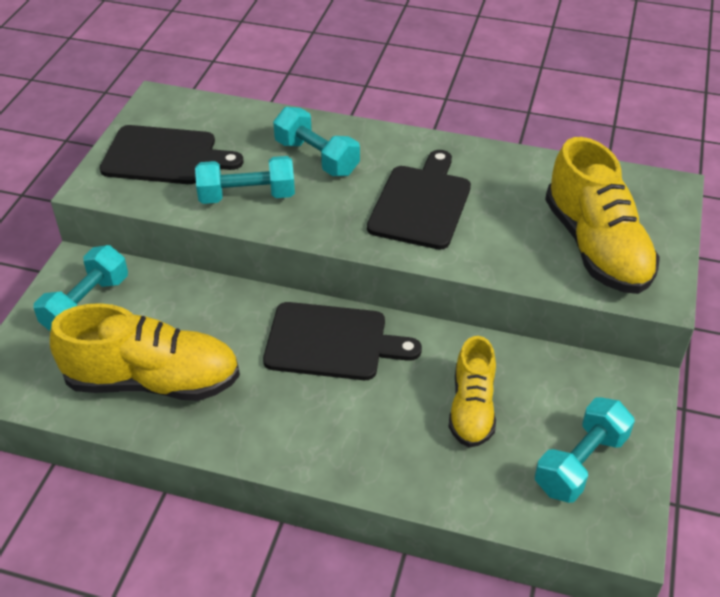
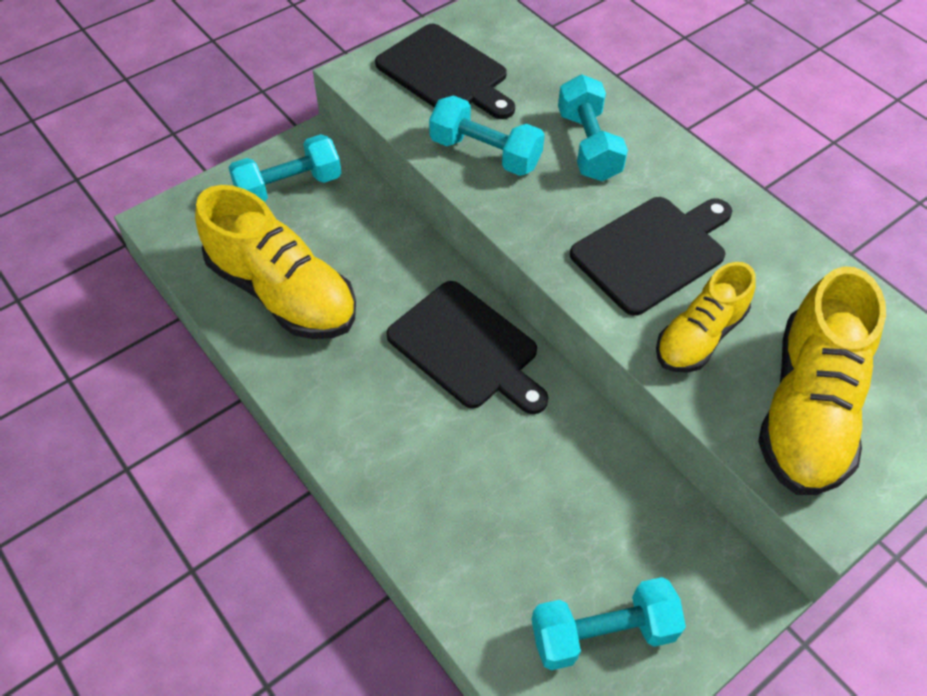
camera: 35 degrees right, 10 degrees up
(472, 408) = (542, 501): yellow shoe -> yellow shoe (699, 336)

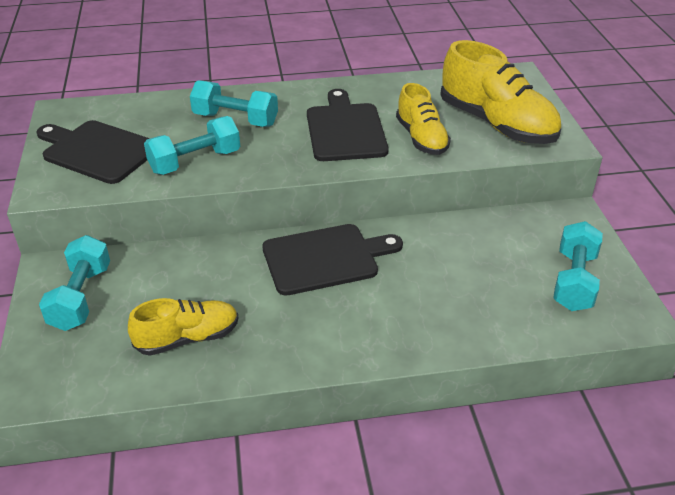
camera: 60 degrees left, 15 degrees down
(283, 293) = (188, 338): yellow shoe -> yellow shoe, size x0.61
(445, 73) = (97, 151): black cutting board -> black cutting board turned 135 degrees counterclockwise

